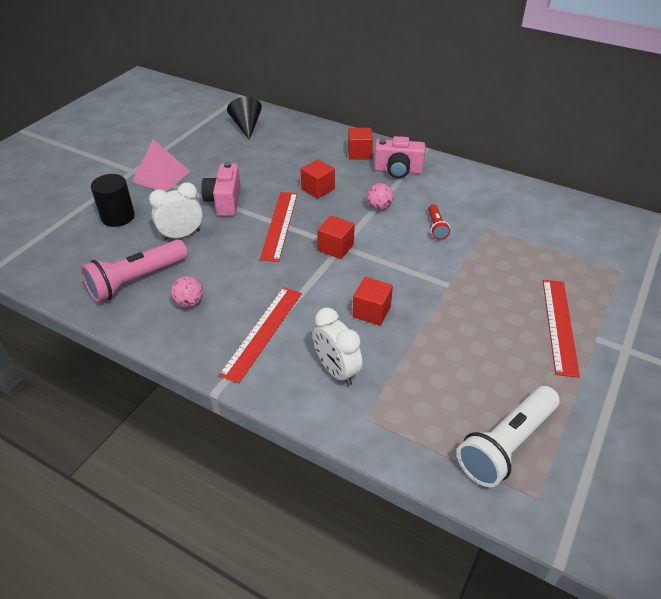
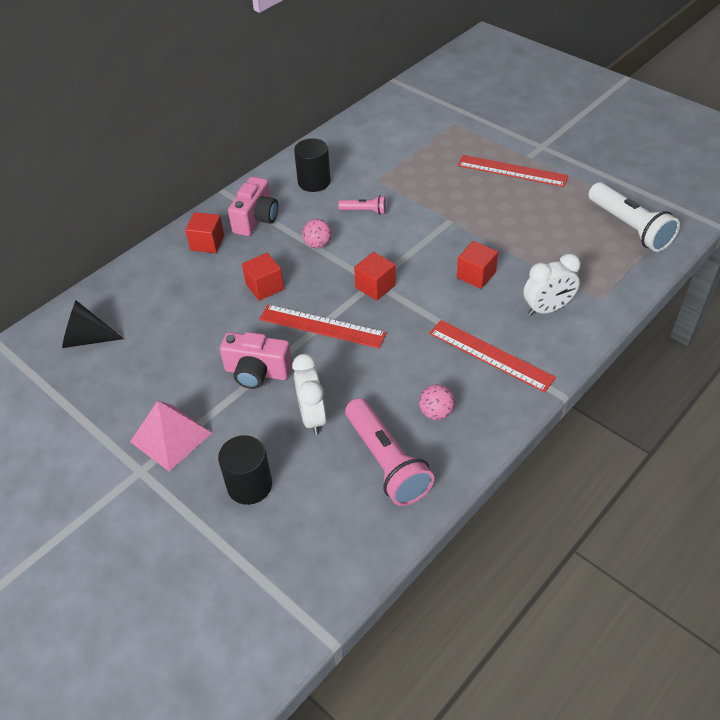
camera: 75 degrees left, 5 degrees up
(436, 227) = (365, 211): red flashlight -> pink flashlight
(463, 192) = (314, 182): none -> black cylinder

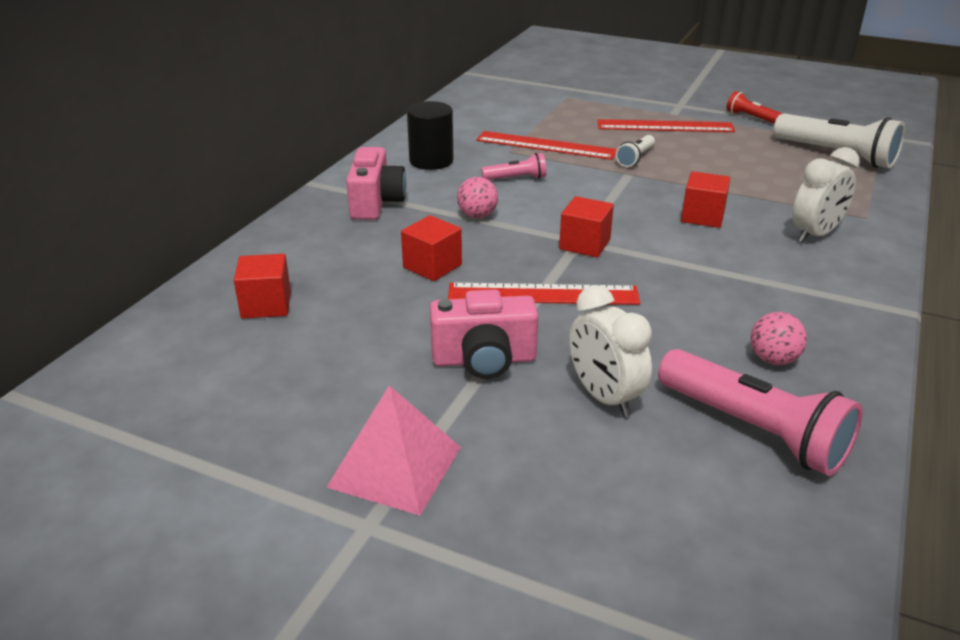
camera: 20 degrees left, 15 degrees down
(87, 339) = (183, 366): black cone -> none
(207, 243) = (320, 234): red cube -> red cube (266, 305)
(249, 485) = (569, 505): black cylinder -> none
(465, 204) = (635, 158): none -> white flashlight
(490, 355) = (789, 288): red ruler -> red ruler (546, 145)
(590, 171) = (751, 117): none -> red flashlight

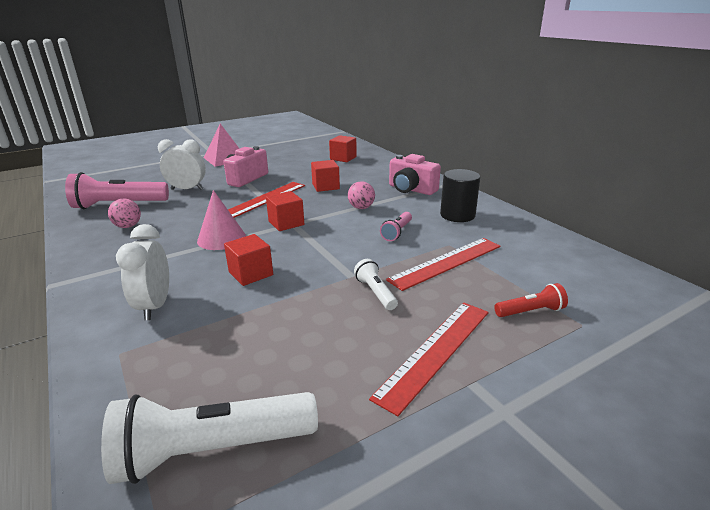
camera: 125 degrees right, 5 degrees down
(679, 266) = (221, 238): none -> pink cone
(751, 117) = (400, 458): red flashlight -> red flashlight (530, 311)

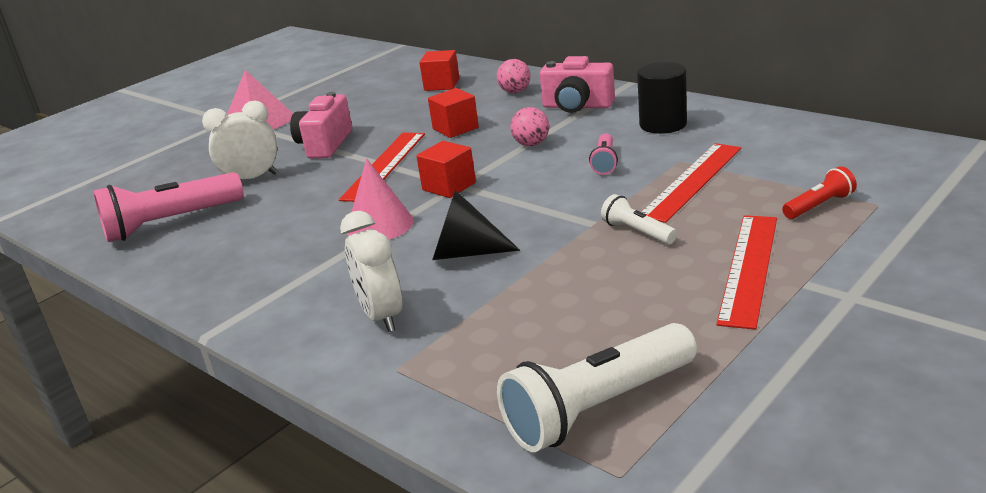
camera: 15 degrees left, 0 degrees up
(128, 226) = (223, 244): pink ball -> pink ball (515, 92)
(251, 273) = (465, 253): red cube -> black cone

